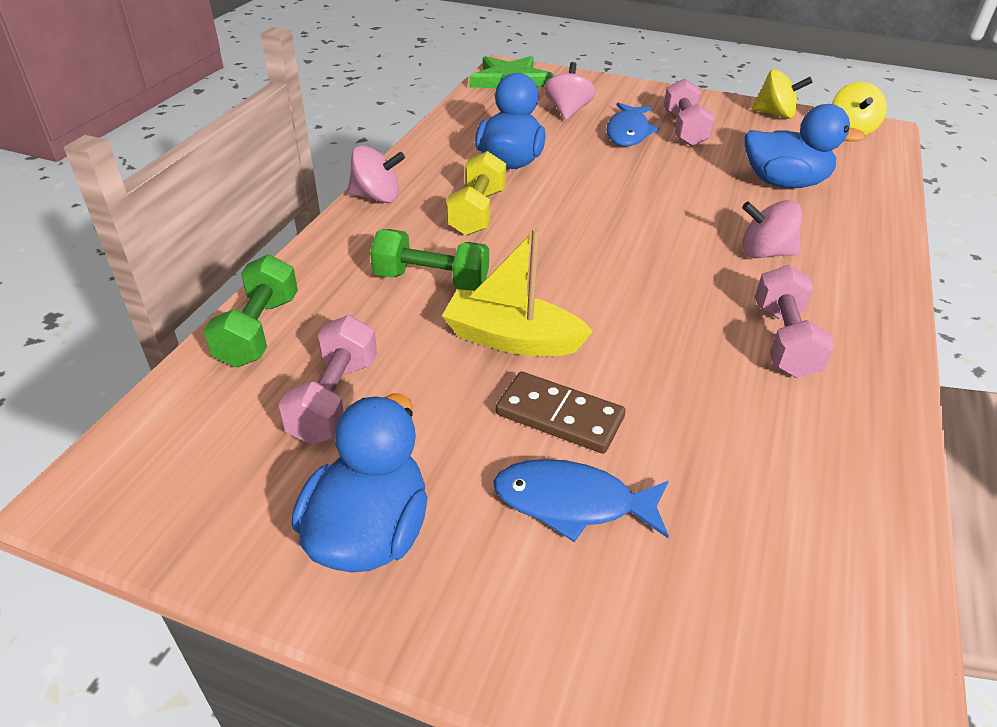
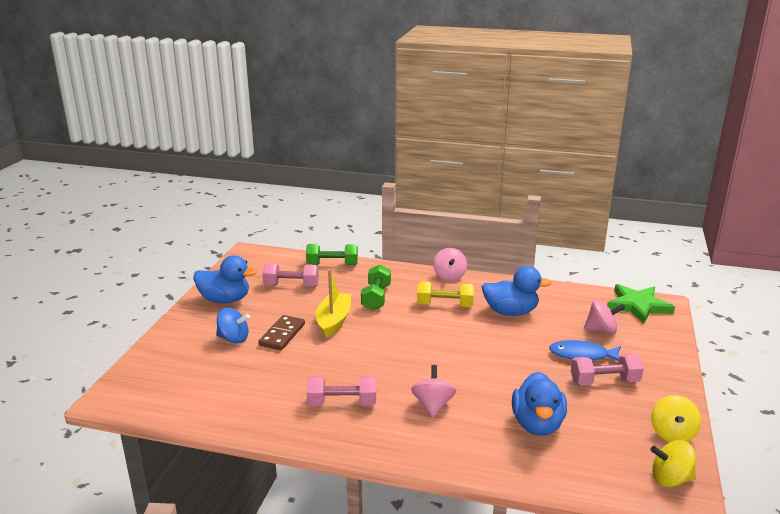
camera: 85 degrees right, 15 degrees down
(572, 503) = (233, 339): blue fish -> blue spinning top

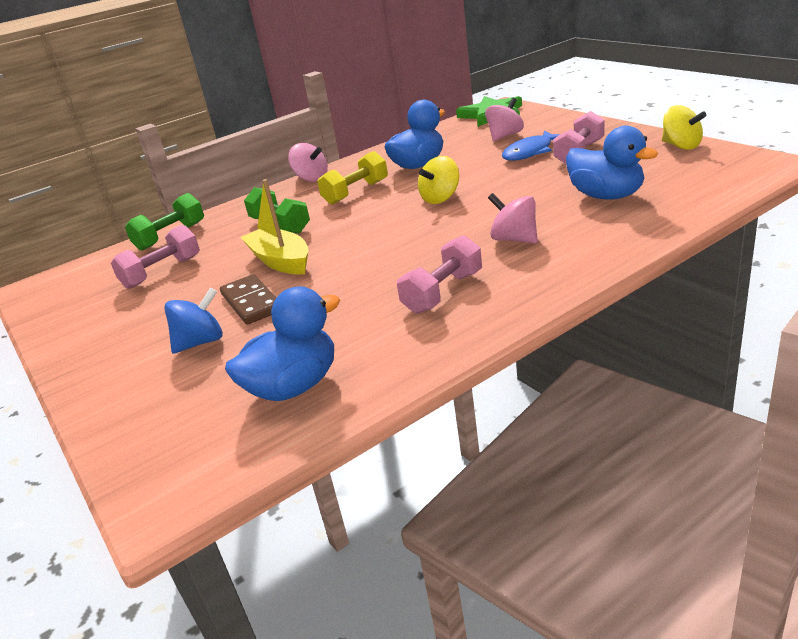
camera: 45 degrees left, 5 degrees up
(225, 300) = (103, 329): blue duck -> blue duck (294, 386)
(670, 479) = (740, 162): yellow spinning top -> yellow spinning top (440, 198)

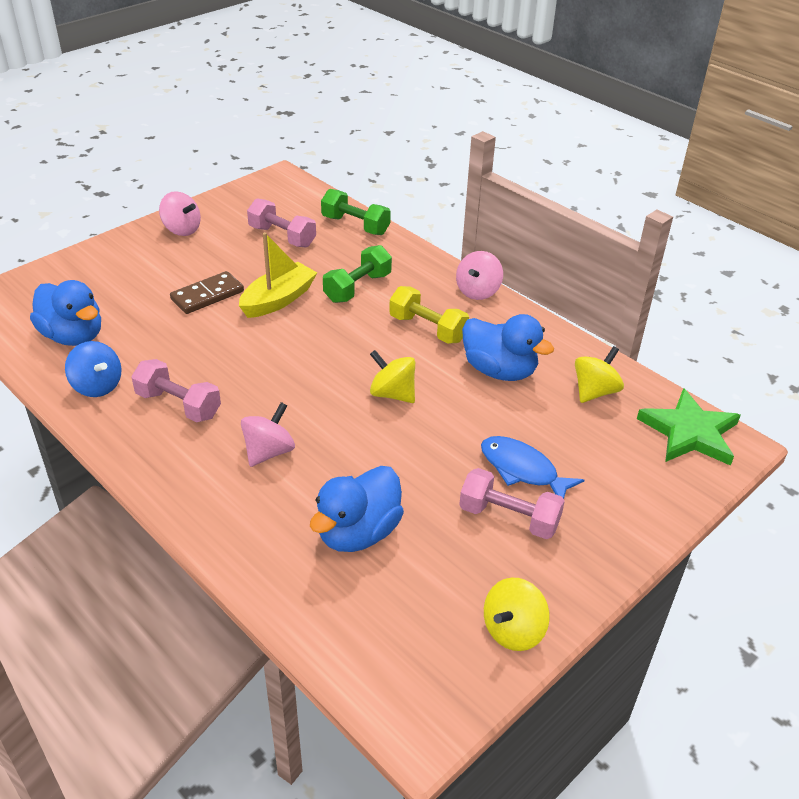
camera: 75 degrees right, 10 degrees up
(201, 342) = (155, 280): blue spinning top -> blue spinning top (97, 386)
(448, 138) = (594, 391): none -> yellow spinning top
(505, 136) = (592, 446): pink spinning top -> pink spinning top (182, 229)

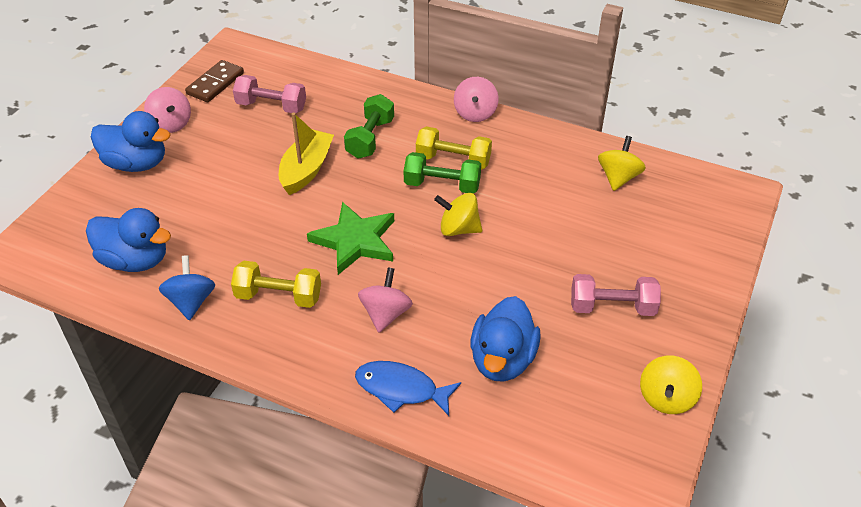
camera: 20 degrees left, 5 degrees up
(97, 386) = (191, 302): blue spinning top -> blue spinning top turned 120 degrees counterclockwise
(178, 405) = (278, 296): pink dumbbell -> yellow dumbbell
(182, 229) = (171, 124): pink spinning top -> pink spinning top turned 45 degrees clockwise
(207, 295) = (238, 183): brown domino -> brown domino (215, 83)
(355, 225) = (332, 78): green dumbbell -> green dumbbell (442, 185)
(499, 371) = (534, 181): blue duck -> blue duck (136, 164)
(522, 470) = (600, 263): blue fish -> blue fish (401, 389)
(689, 432) = (707, 191): green star -> green star (355, 241)

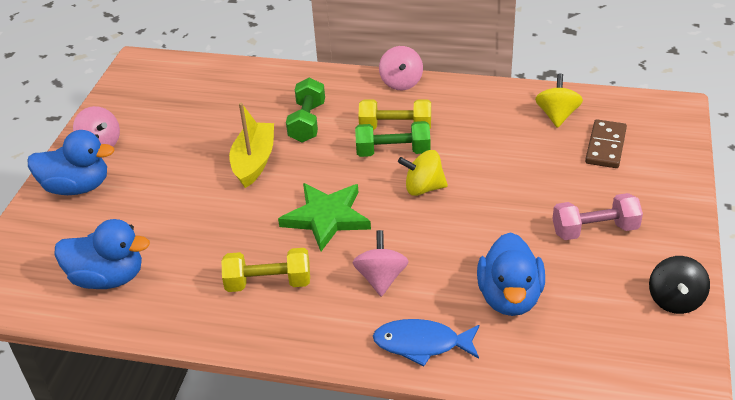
camera: 10 degrees left, 5 degrees down
(191, 302) = (181, 305): blue spinning top -> none
(215, 83) = (133, 99): brown domino -> brown domino (605, 146)
(271, 106) = (198, 110): pink dumbbell -> none
(666, 398) = (675, 300): yellow spinning top -> black spinning top

